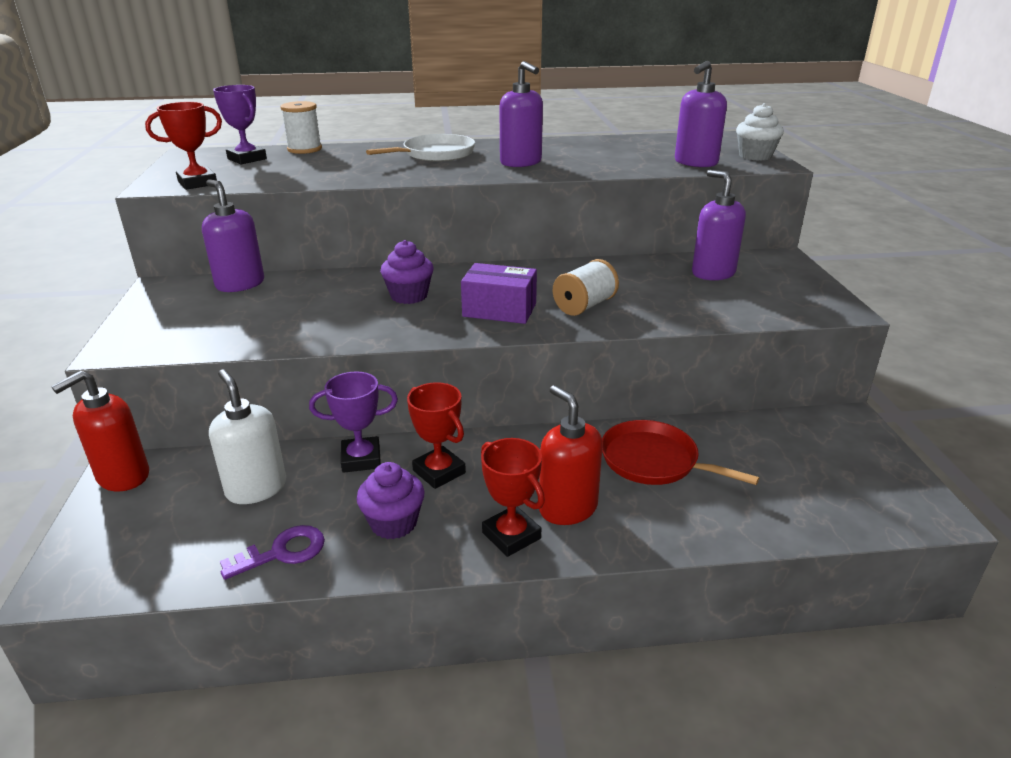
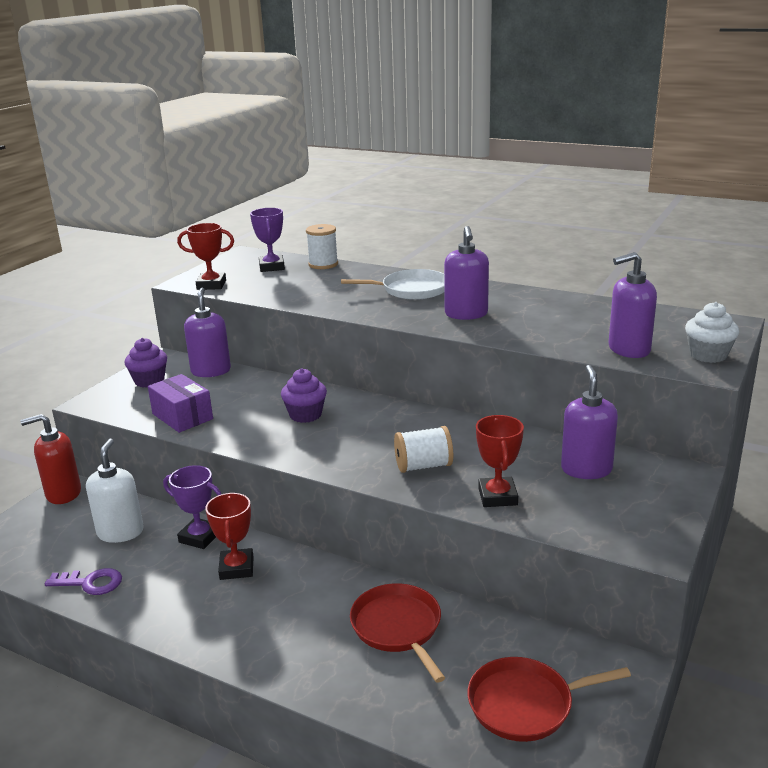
camera: 35 degrees right, 5 degrees down
(393, 523) = (169, 593): purple cupcake -> purple cupcake (149, 381)
(499, 310) = (353, 448): purple box -> purple box (182, 416)
(511, 535) = (228, 637): red trophy -> red trophy (497, 496)
(567, 508) = (288, 635): red soap dispenser -> none
(820, 475) = (525, 704): none -> red pan

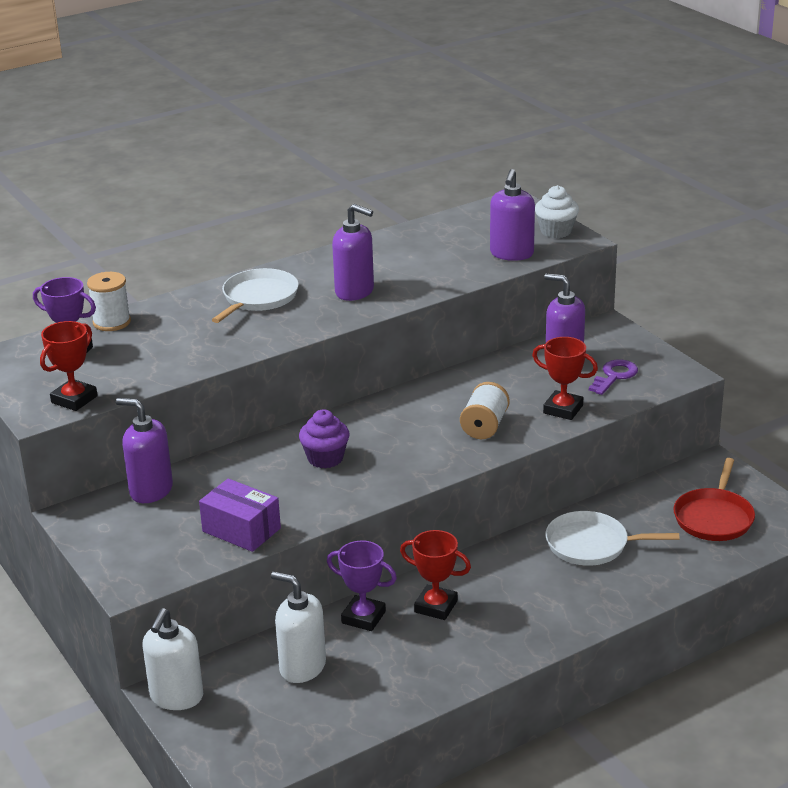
camera: 60 degrees left, 5 degrees up
(63, 493) = (176, 697): red soap dispenser -> white soap dispenser
(91, 583) = (375, 701): purple key -> purple key (614, 376)
(149, 381) = (123, 535): purple cupcake -> none
(182, 416) = (241, 530): purple box -> purple box turned 45 degrees clockwise
(200, 537) = (363, 617): purple trophy -> purple trophy turned 60 degrees clockwise
(398, 627) = (591, 544): red pan -> white pan

